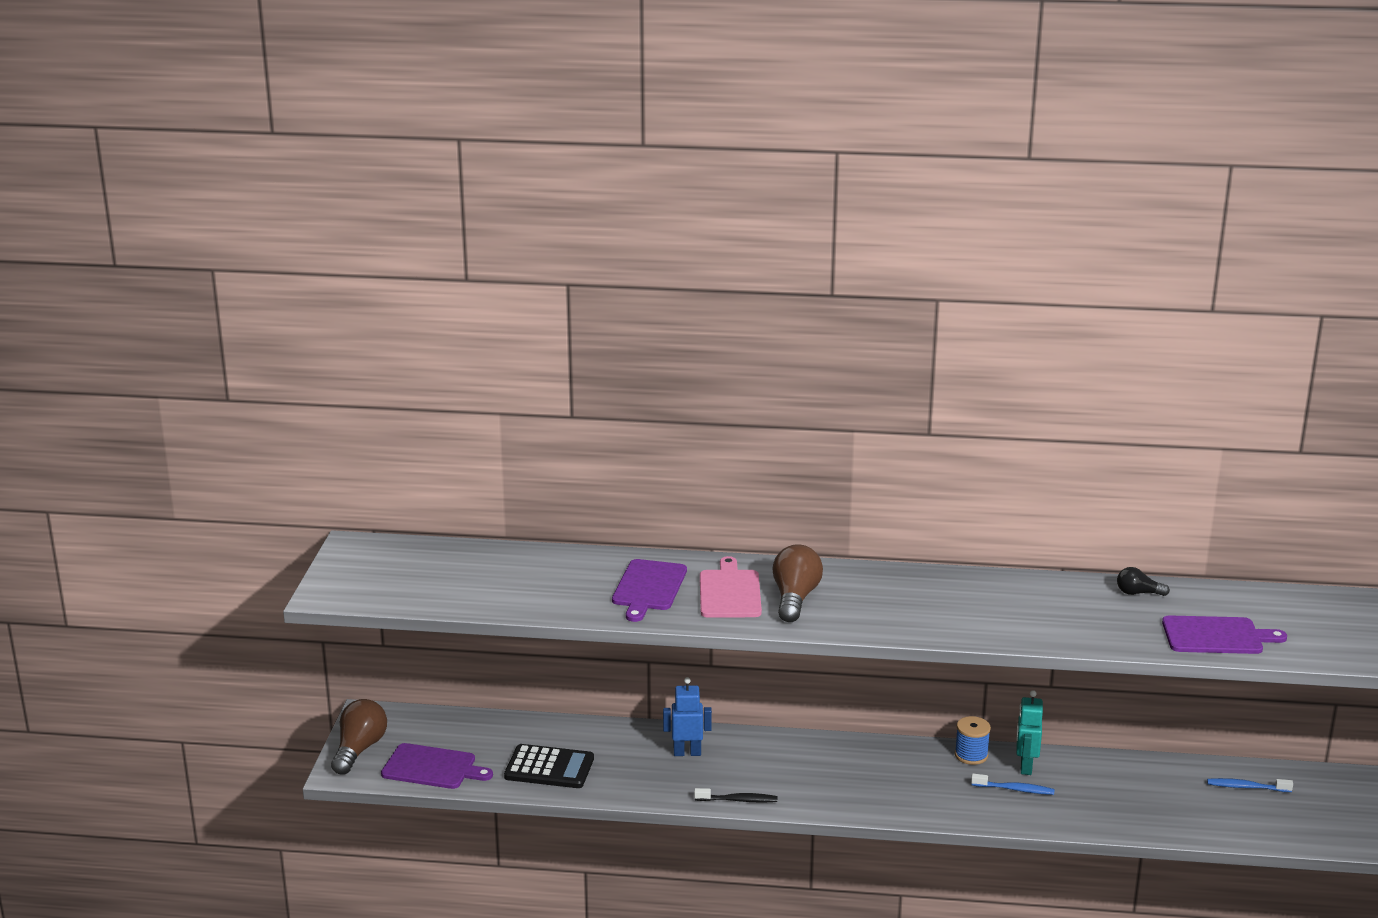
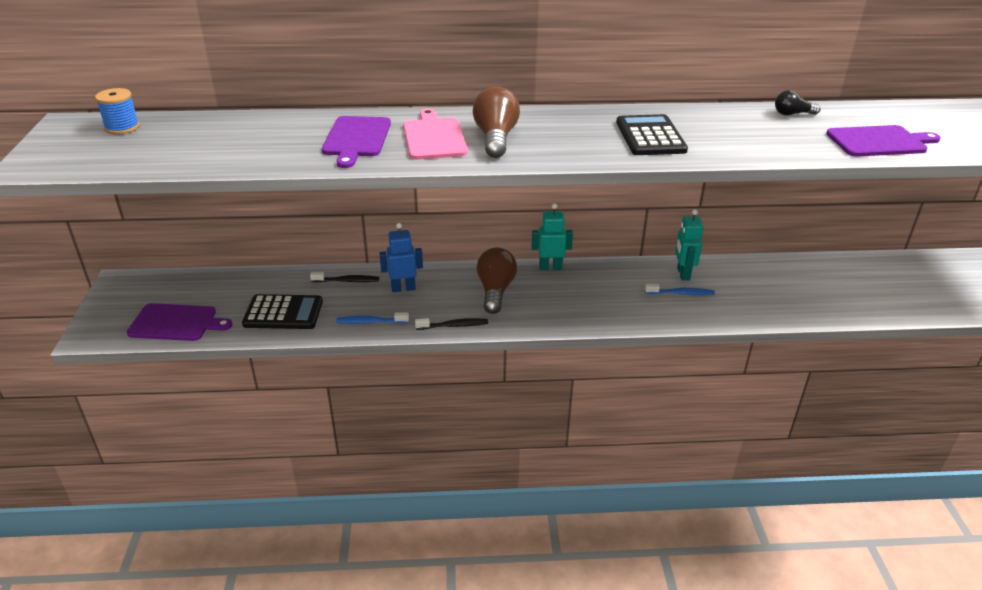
camera: 10 degrees left, 10 degrees up
(359, 750) = (108, 313): brown light bulb -> brown light bulb (495, 291)
(623, 738) = (347, 281): none -> black toothbrush
(865, 744) = (550, 267): none -> turquoise robot
(963, 609) = (650, 136): none -> black calculator
(971, 755) = (637, 269): blue spool -> blue spool (122, 128)
(1246, 787) = (858, 274): blue toothbrush -> blue toothbrush (370, 322)

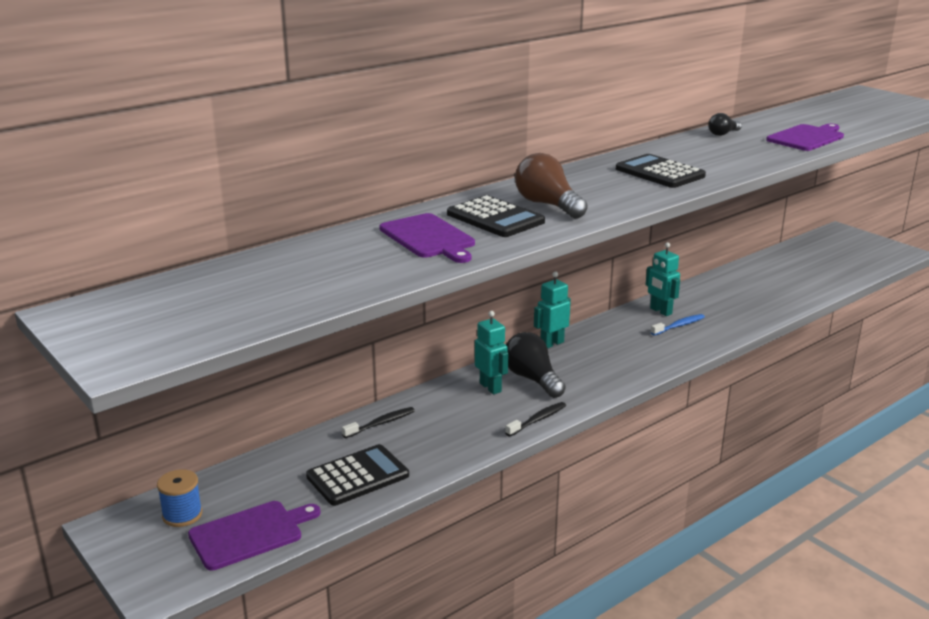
camera: 35 degrees left, 10 degrees down
(122, 128) = (153, 297): blue spool -> blue spool (182, 515)
(370, 322) = (457, 448): blue toothbrush -> none
(403, 288) = (446, 409): blue robot -> none
(434, 137) = (495, 218): pink cutting board -> black calculator
(456, 285) = (490, 387): none -> turquoise robot
(495, 291) = (532, 379): brown light bulb -> black light bulb

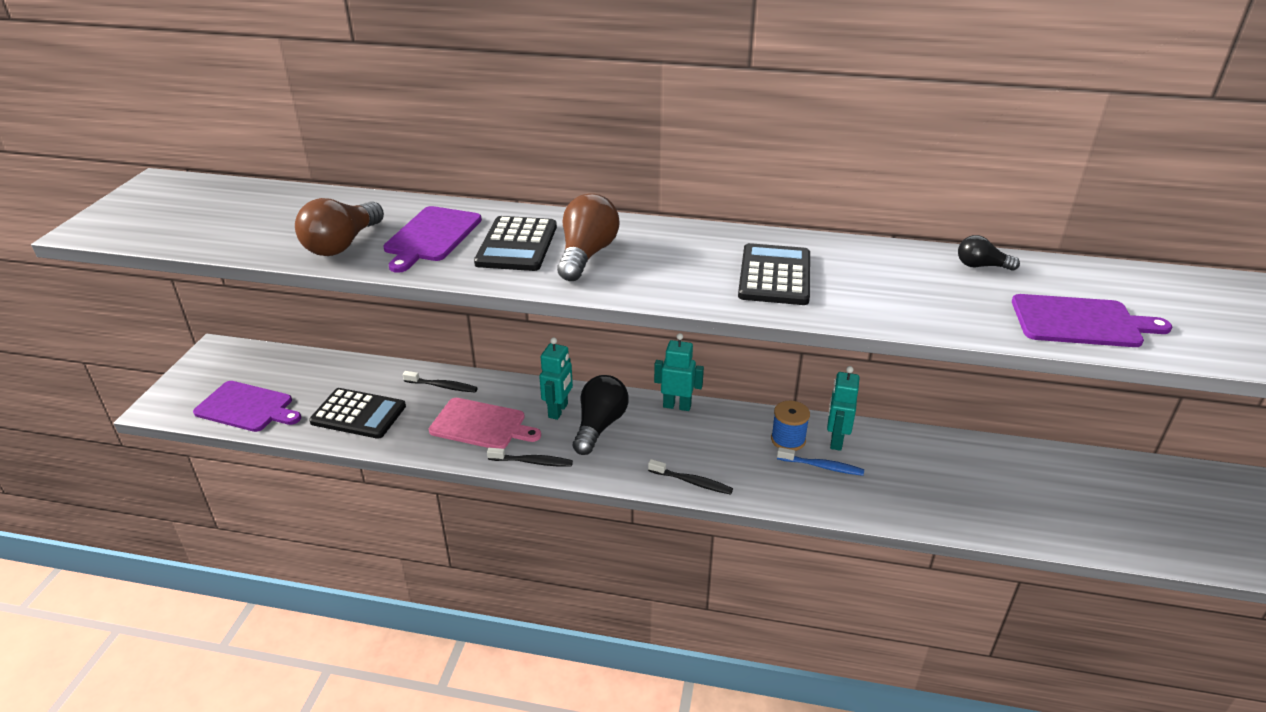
camera: 50 degrees right, 10 degrees up
(182, 515) = (248, 369): blue spool -> blue spool (788, 440)
(382, 268) = (342, 244): none -> brown light bulb
(460, 424) = (481, 425): none -> pink cutting board
(639, 371) = (692, 482): none -> black toothbrush

